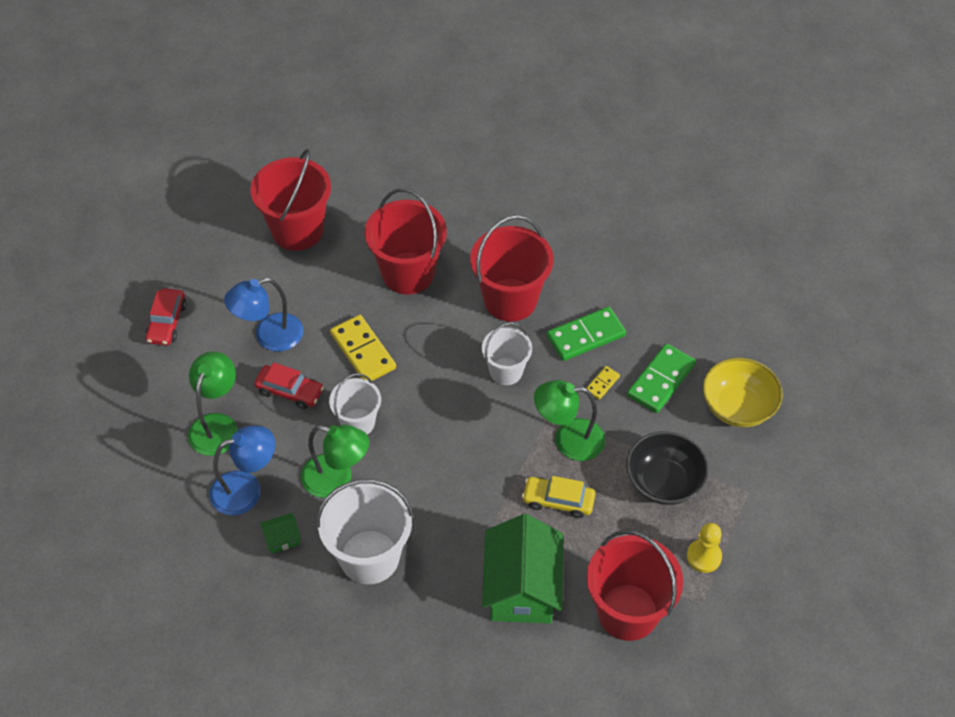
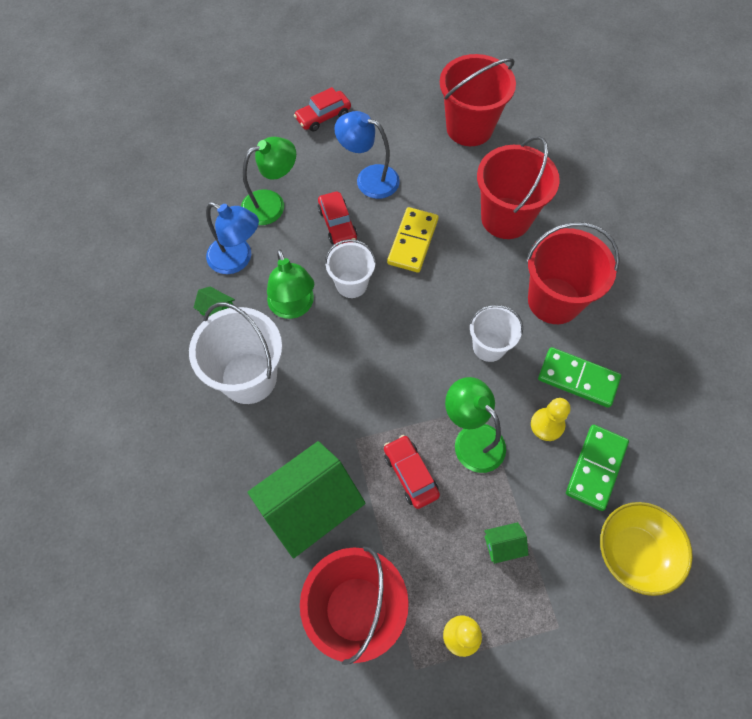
camera: 50 degrees right, 10 degrees up
(558, 501) = (410, 474): yellow car -> red car
(602, 383) = (547, 425): yellow domino -> yellow pawn
(661, 380) = (595, 468): green domino -> green domino turned 60 degrees counterclockwise
(664, 482) = (502, 545): black bowl -> green house

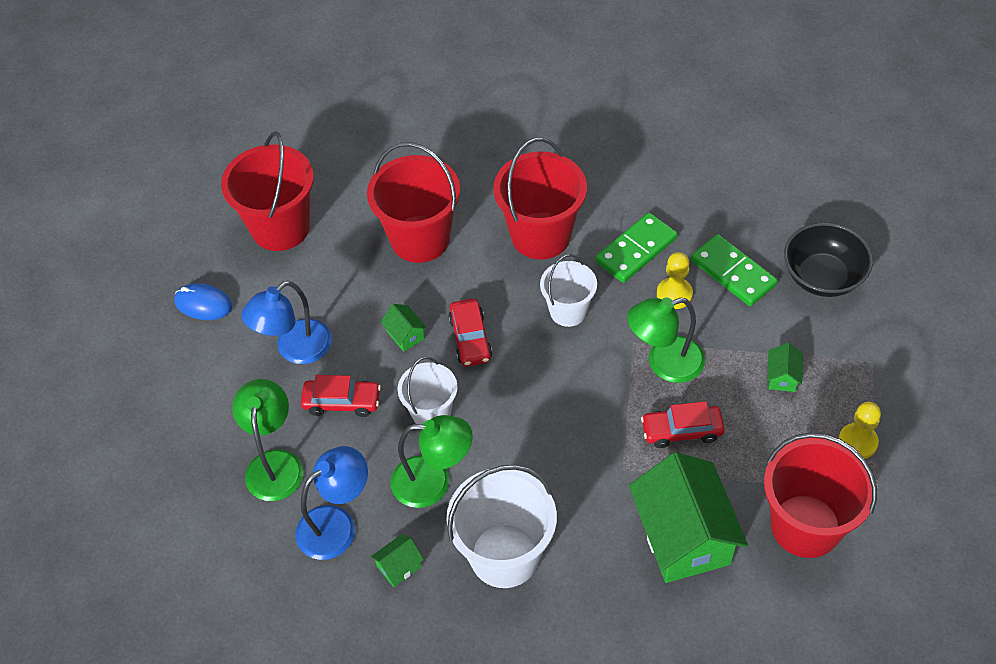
camera: 65 degrees left, 10 degrees down
(323, 116) = (172, 368): red car -> red car (470, 339)
(382, 111) = (203, 304): none -> blue mouse
(413, 241) = (405, 335): yellow domino -> green house
(633, 552) = (822, 277): yellow bowl -> black bowl

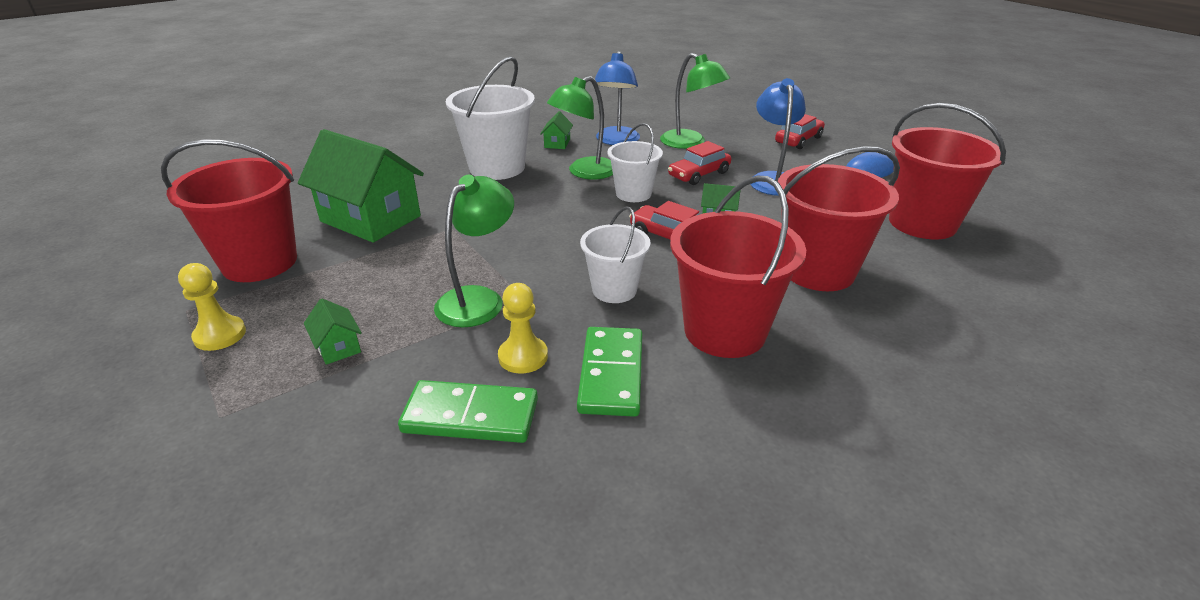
camera: 135 degrees right, 20 degrees down
(681, 431) = (420, 266): red car -> red car (798, 140)
(822, 277) = (334, 482): black bowl -> none

